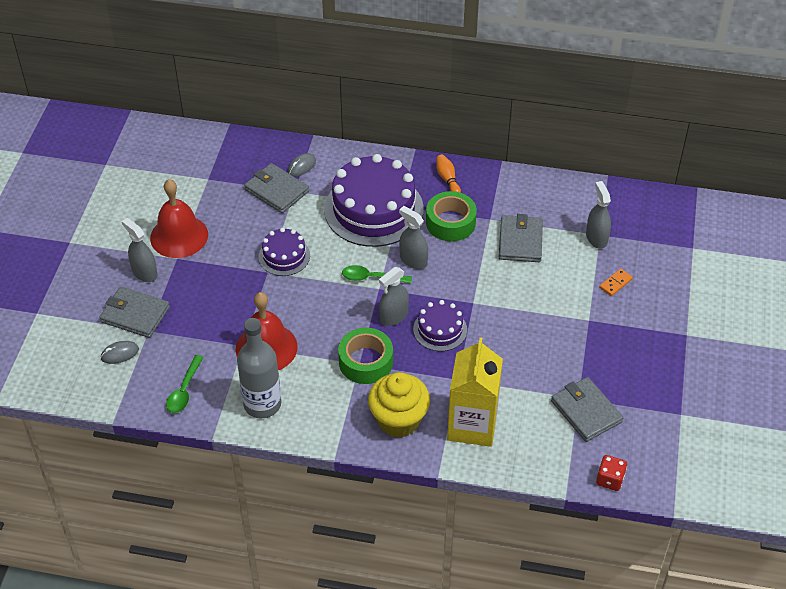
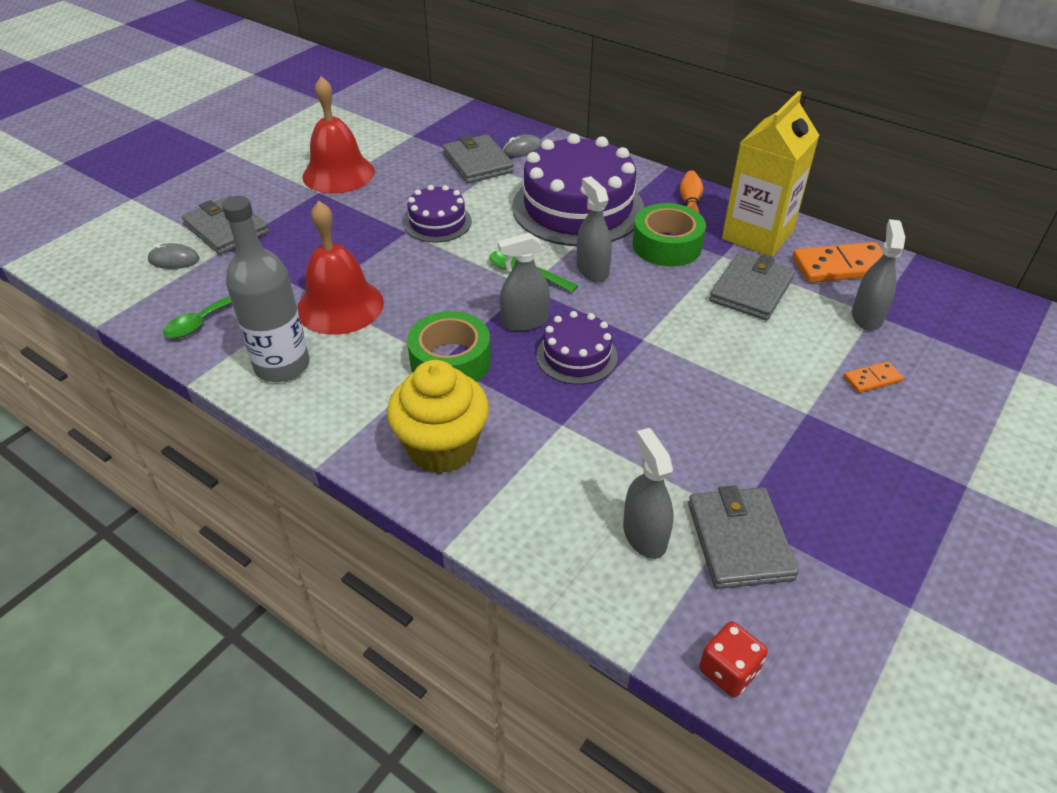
camera: 25 degrees right, 5 degrees down
(144, 273) = (273, 195): grey spray bottle -> grey spray bottle (644, 535)
(472, 425) = (544, 494): yellow carton -> yellow carton (757, 235)
(567, 203) = (841, 267): none -> orange domino

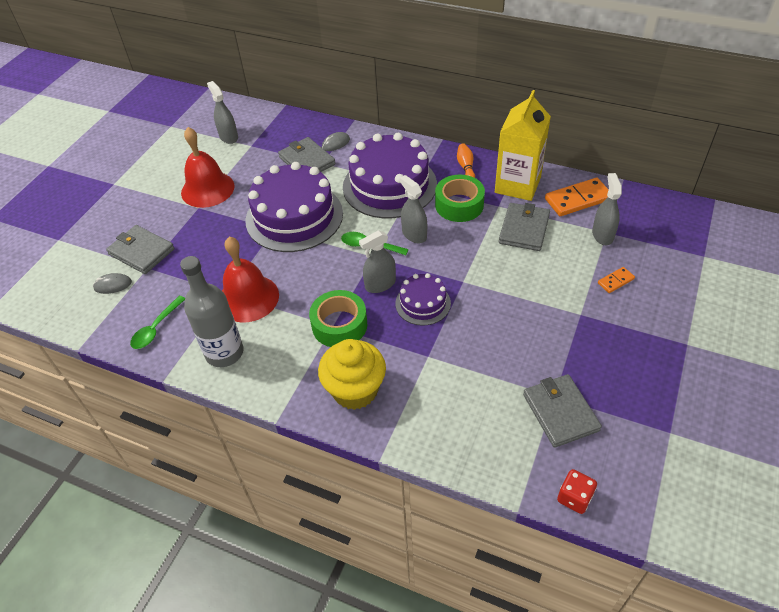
camera: 10 degrees left, 5 degrees up
(437, 222) = (294, 217): purple cake -> purple cake, size x1.98
(644, 535) = (502, 422): grey spray bottle -> grey spray bottle (228, 137)

